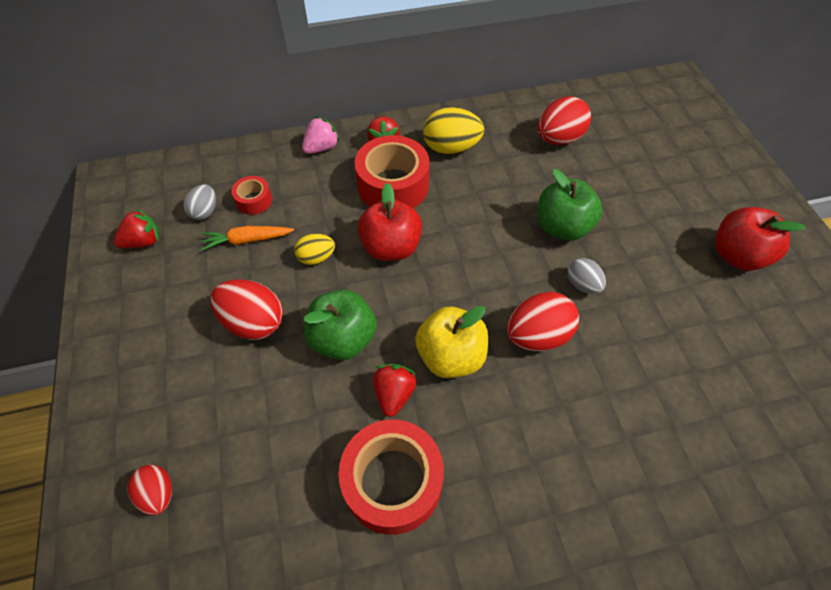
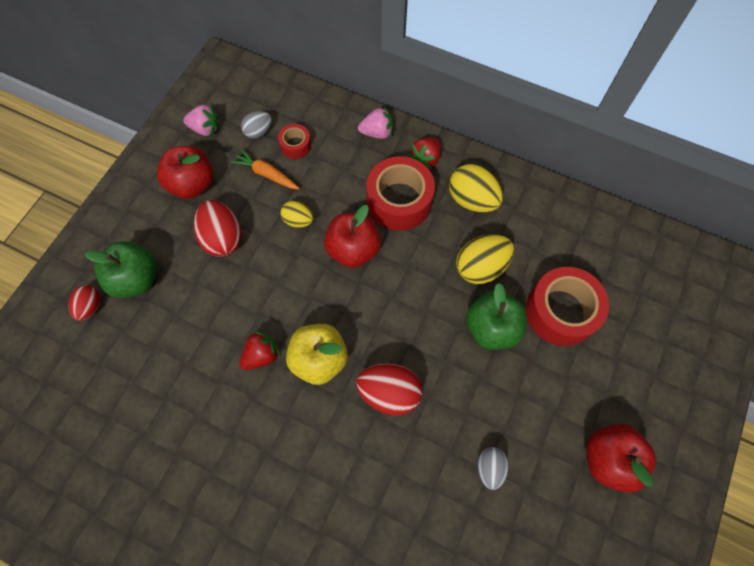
camera: 40 degrees right, 10 degrees up
(143, 241) = (205, 129): red strawberry -> pink strawberry
(175, 297) = (192, 184): none -> red apple
(343, 338) = (264, 293): green apple -> green apple (136, 279)
(393, 481) = (212, 409): red tape -> red tape (561, 311)
(508, 190) = (481, 267): none -> yellow egg
(558, 139) = (568, 252): red egg -> none
(582, 284) = (459, 383): grey egg -> grey egg (489, 468)

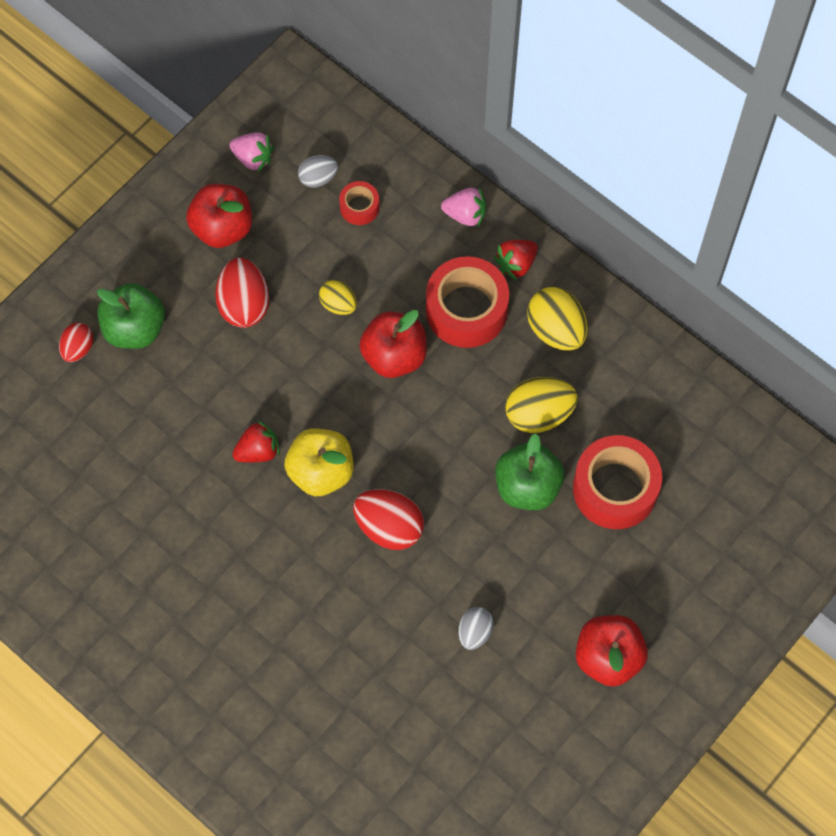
camera: 15 degrees right, 0 degrees up
(266, 174) = (314, 236): orange carrot -> none

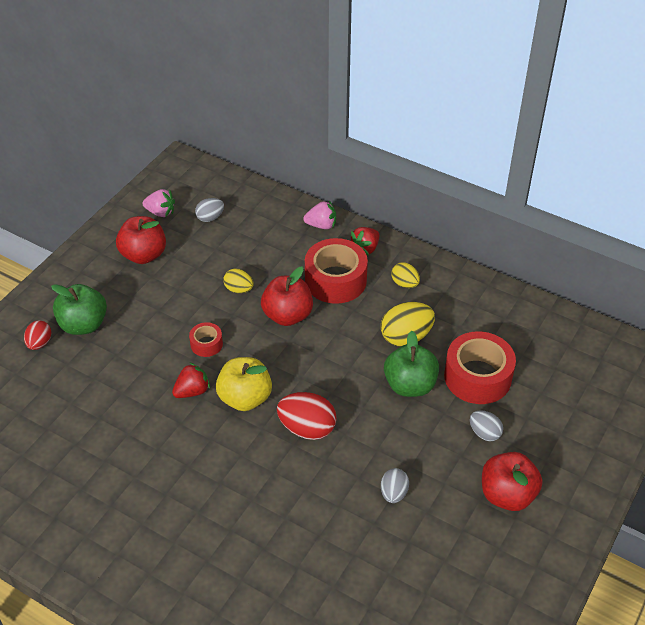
camera: 10 degrees left, 20 degrees down
(244, 304) = (167, 298): red egg -> none
(359, 207) = (243, 230): red tape -> red tape (206, 344)
(556, 330) = (405, 284): yellow egg -> yellow egg, size x0.59
(603, 570) = (484, 433): none -> grey egg

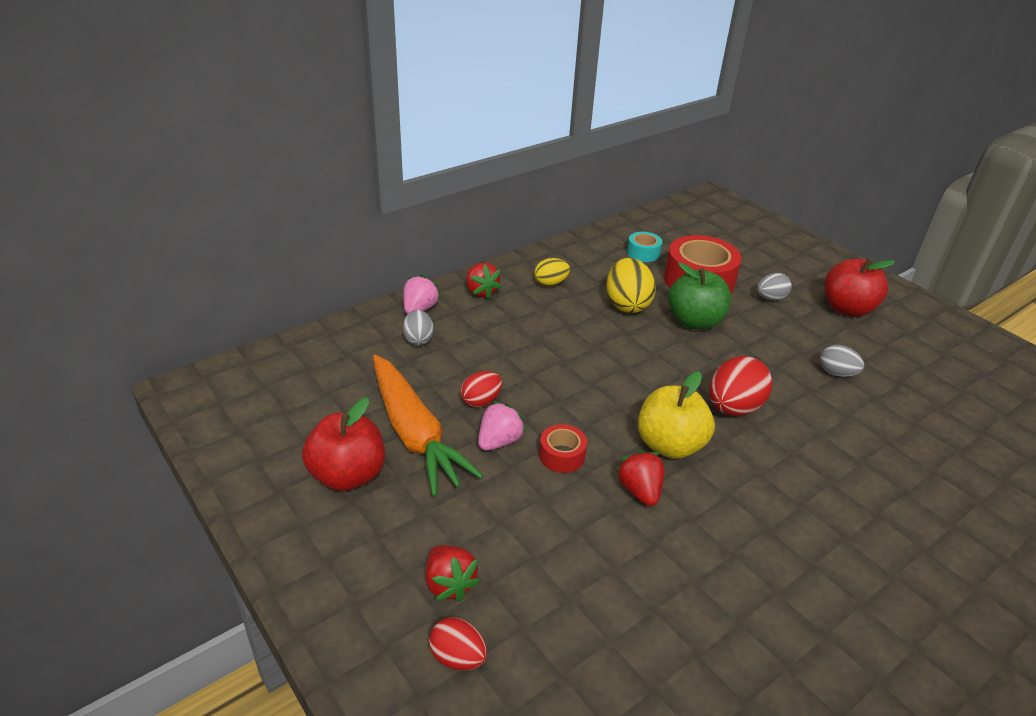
camera: 70 degrees left, 10 degrees down
(83, 324) = (449, 584): green apple -> red strawberry
(160, 212) = (273, 435): pink strawberry -> pink strawberry (499, 441)
(192, 269) = (414, 433): none -> orange carrot
(210, 218) = (328, 391): grey egg -> grey egg (418, 339)
(239, 289) = (481, 401): yellow egg -> red egg
(287, 315) = (550, 374): red apple -> none
(335, 280) = (516, 324): red tape -> none
(497, 329) = (643, 253): none -> turquoise tape

